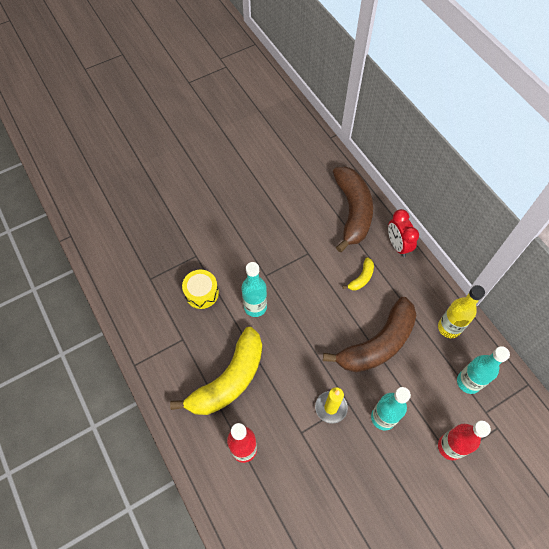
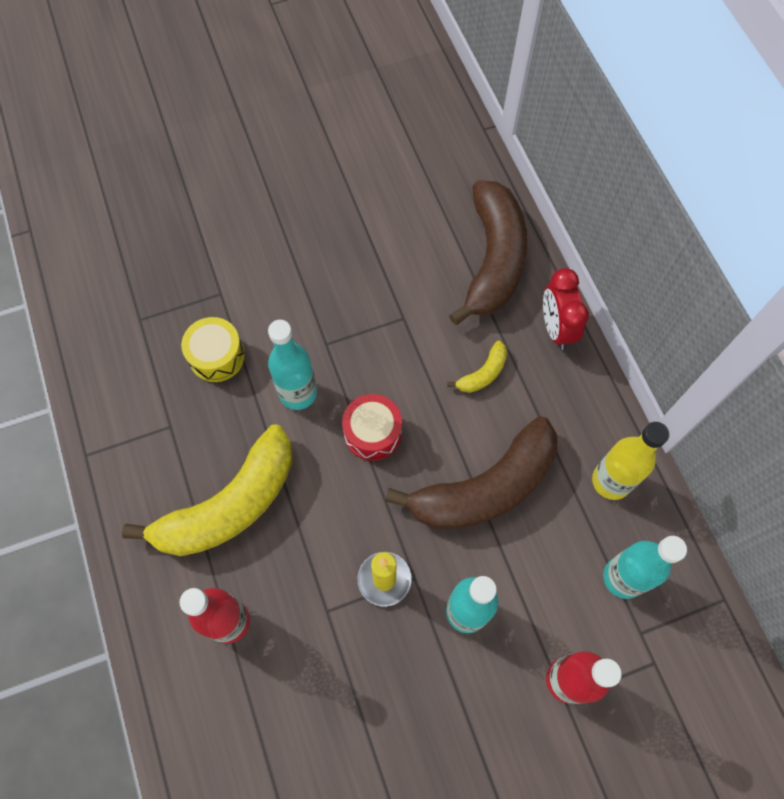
camera: 10 degrees right, 5 degrees up
(304, 323) = (372, 433): none -> red drum

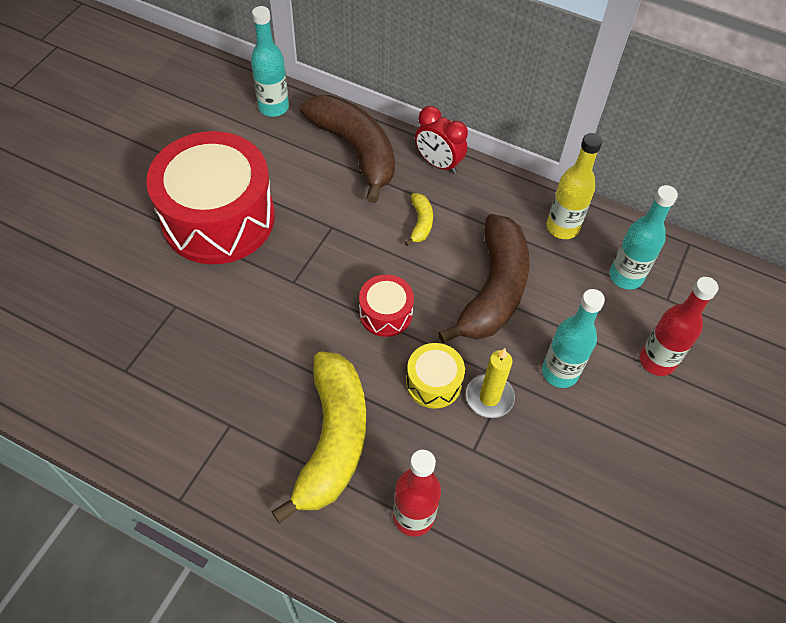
camera: 45 degrees left, 10 degrees down
(217, 356) = (217, 350): yellow drum -> yellow drum (433, 382)
(298, 393) = (306, 328): turquoise bottle -> turquoise bottle (273, 107)
(321, 240) = (218, 218): none -> red drum

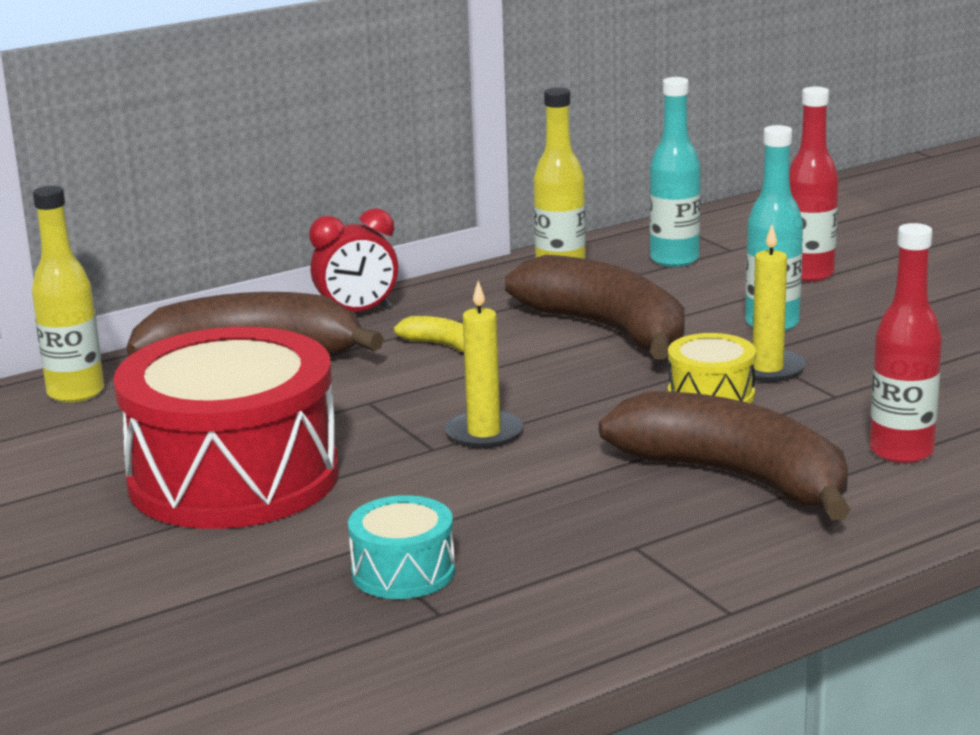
camera: 55 degrees left, 35 degrees down
(157, 336) = (403, 572): none -> turquoise drum
(273, 107) = (76, 393): turquoise bottle -> yellow bottle
(322, 296) = (484, 433): none -> yellow candle
(332, 440) = (735, 478): yellow banana -> brown banana
(385, 313) = (566, 399): red drum -> none

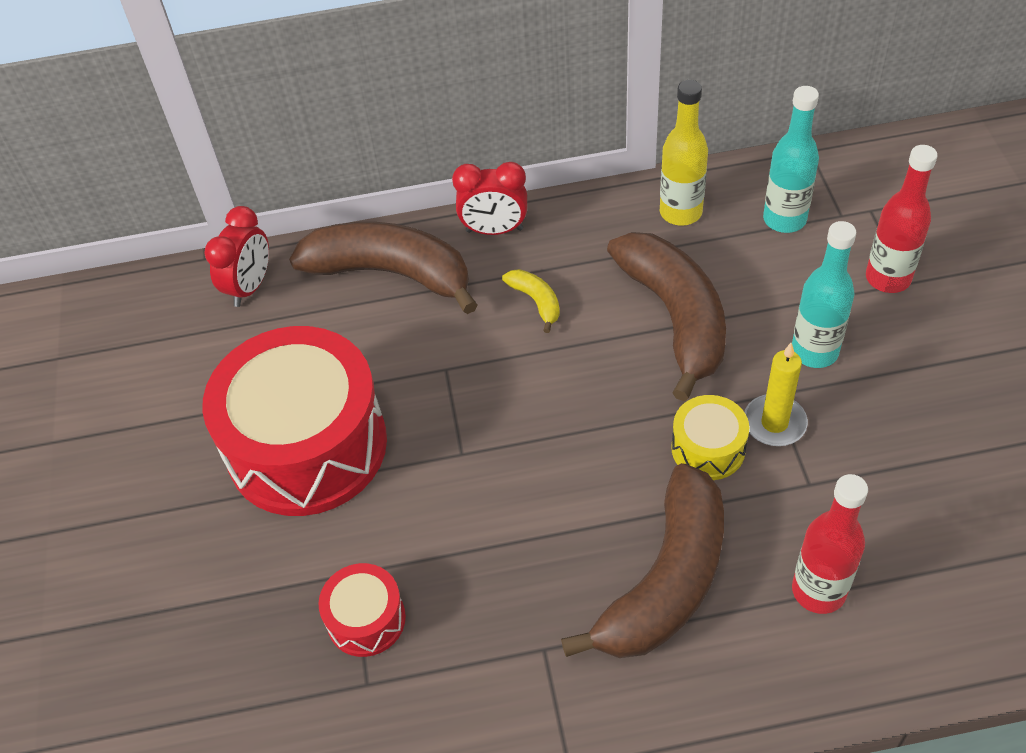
camera: 25 degrees right, 30 degrees up
(76, 393) = (250, 287): yellow bottle -> red clock
(403, 572) = (366, 619): turquoise drum -> red drum
(484, 433) = (508, 445): yellow candle -> none
(735, 478) = (666, 580): brown banana -> brown banana turned 60 degrees clockwise

